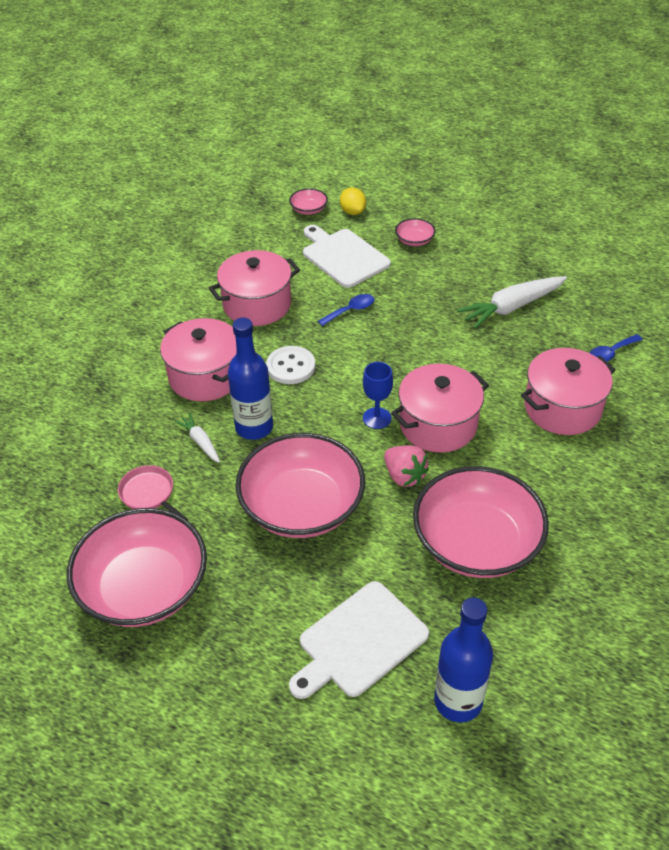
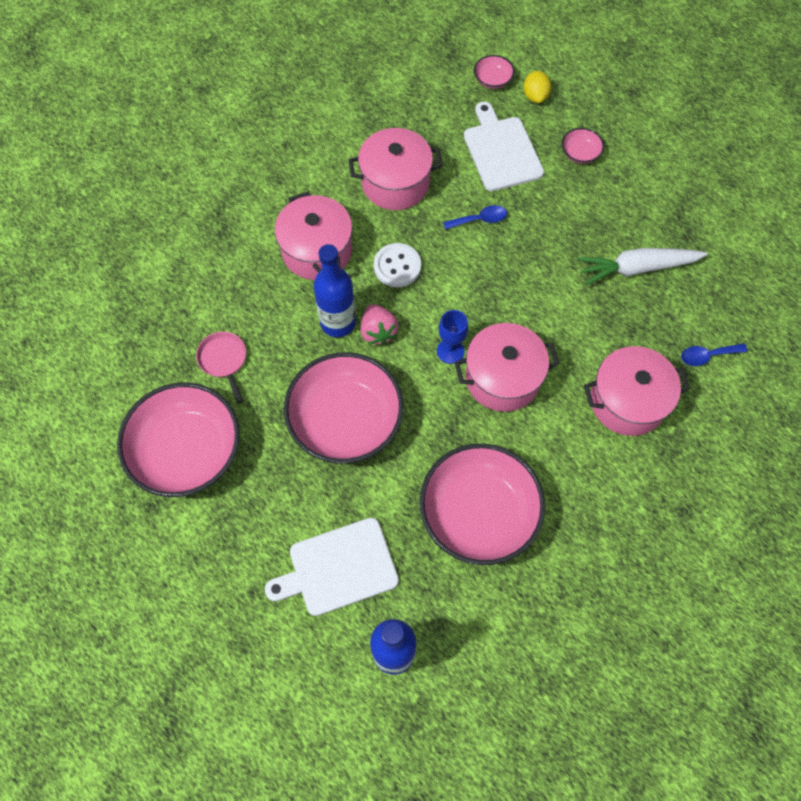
camera: 20 degrees right, 20 degrees up
(200, 442) = (286, 321): white carrot -> none
(404, 476) = (447, 421): pink strawberry -> pink strawberry (378, 332)

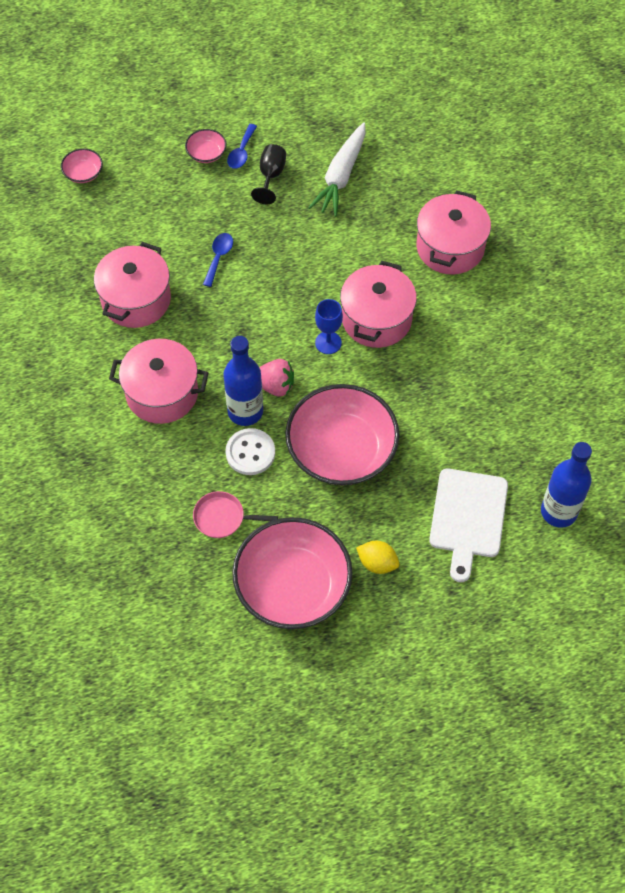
camera: 60 degrees left, 5 degrees down
(397, 266) = (221, 340): white button -> white button (250, 453)
(478, 513) = (480, 395): pink bowl -> none
(501, 151) = (161, 206): white cutting board -> none
(535, 96) = (125, 152): yellow lemon -> yellow lemon (377, 563)
(594, 213) = (271, 176): none -> black goblet
(707, 356) = (445, 176): blue spoon -> blue spoon (241, 152)

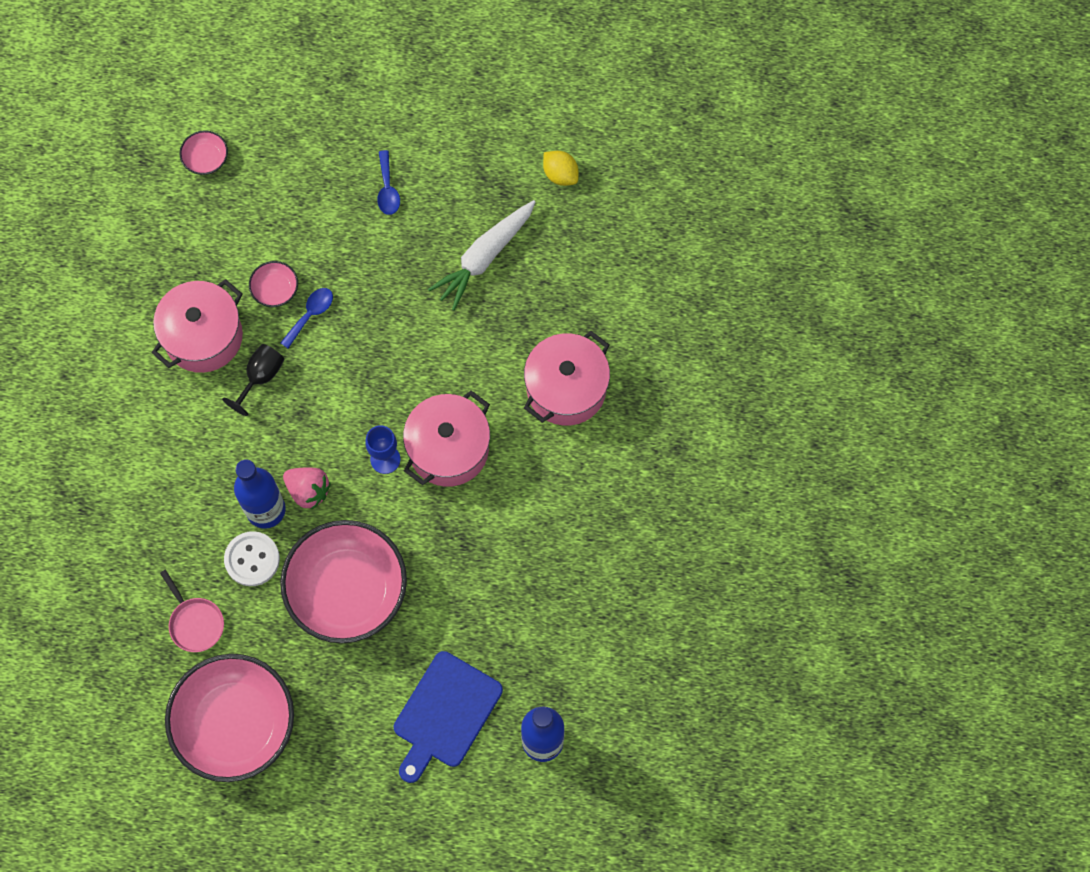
camera: 20 degrees right, 10 degrees up
(162, 393) = (188, 458): pink pot -> none
(206, 153) = (348, 178): pink bowl -> pink bowl (275, 289)
(222, 518) = (195, 623): pink pan -> pink pan turned 150 degrees counterclockwise
(241, 152) = (387, 189): blue spoon -> blue spoon turned 45 degrees counterclockwise
(271, 176) = (407, 231): black goblet -> black goblet (260, 377)
(377, 563) = (331, 730): yellow lemon -> yellow lemon (560, 174)
(468, 518) = (445, 714): white cutting board -> blue cutting board

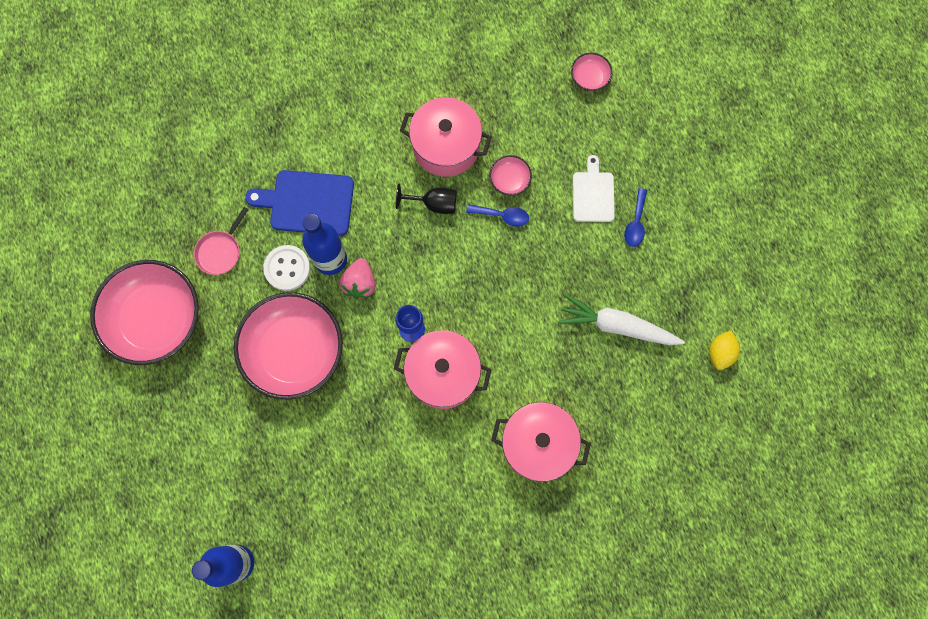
camera: 65 degrees right, 5 degrees up
(335, 215) = (593, 194): none -> white cutting board
(387, 189) = (635, 223): blue spoon -> blue spoon turned 45 degrees counterclockwise
(445, 714) = (227, 474): blue cutting board -> blue cutting board (307, 203)

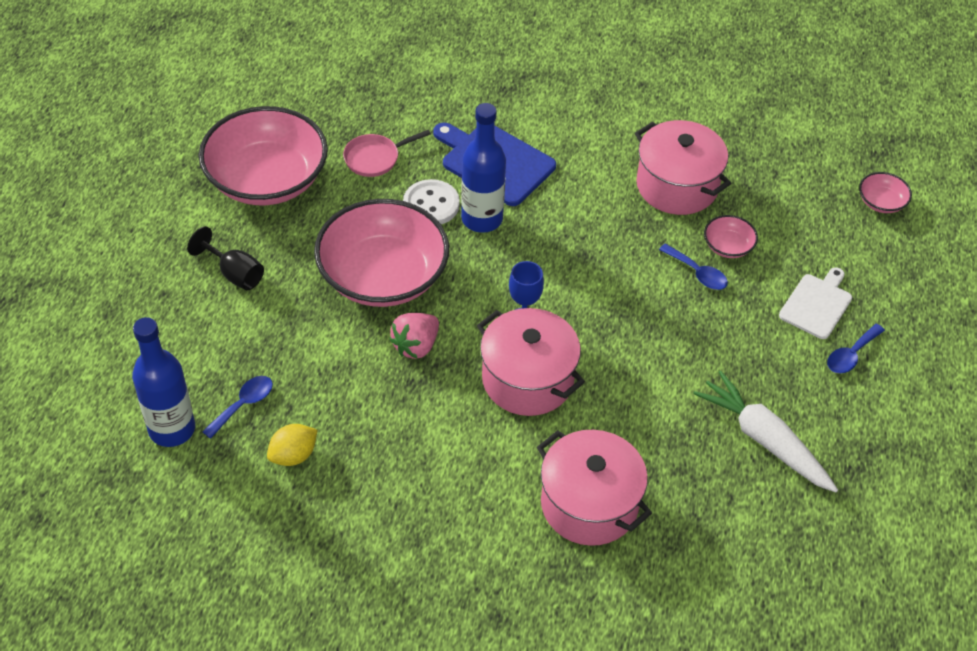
camera: 30 degrees right, 25 degrees down
(271, 513) = (243, 405): none -> blue spoon
(360, 283) = (497, 254): pink strawberry -> pink strawberry (416, 346)
(434, 204) = (628, 226): black goblet -> black goblet (234, 273)
(720, 353) = (878, 533): yellow lemon -> yellow lemon (293, 455)

